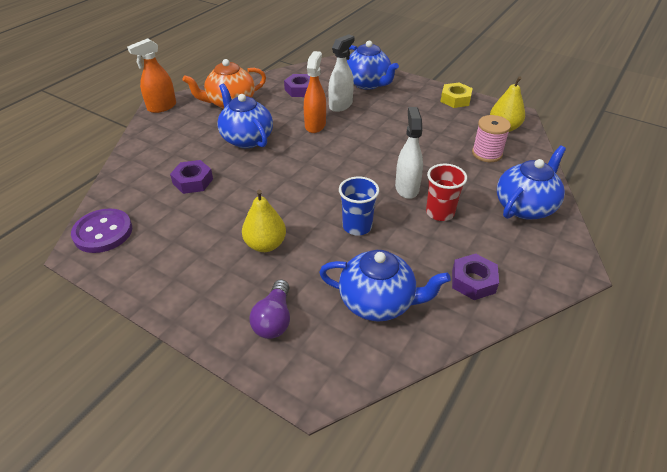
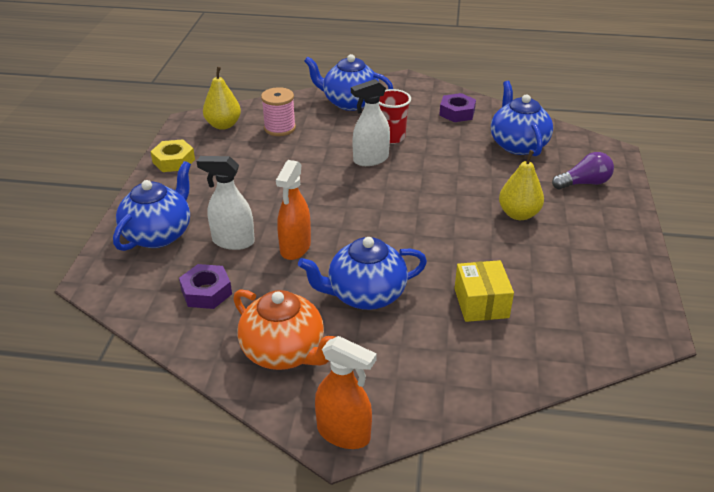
camera: 115 degrees left, 5 degrees down
(103, 232) = (617, 331): purple button -> none
(193, 181) = (481, 303): purple nut -> yellow box
(246, 139) = (365, 295): blue teapot -> blue teapot turned 45 degrees clockwise
(315, 125) = (295, 248): orange spray bottle -> orange spray bottle turned 60 degrees counterclockwise
(357, 226) = (448, 173): blue cup -> none

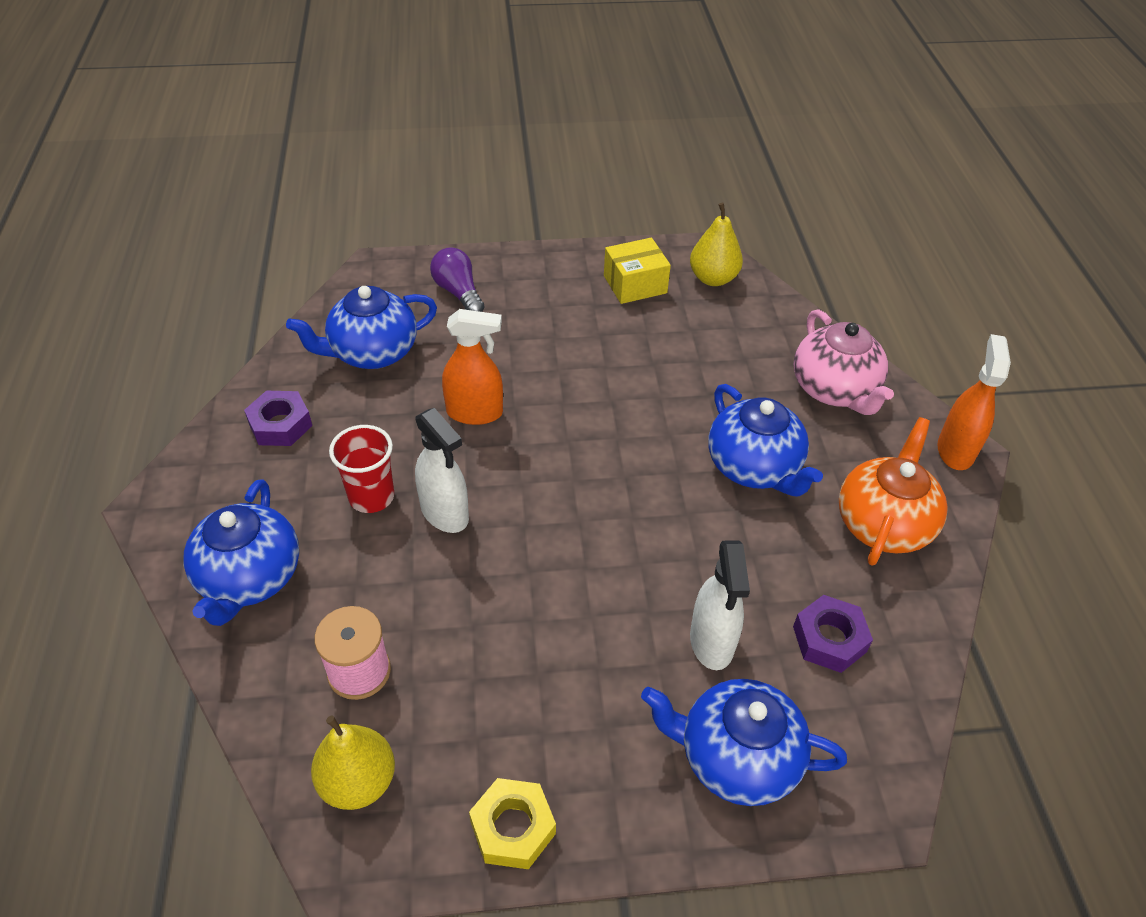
camera: 105 degrees left, 10 degrees up
(295, 248) = (695, 559): orange spray bottle -> orange spray bottle (475, 412)
(441, 370) = (834, 390): none -> pink teapot
(481, 303) = (720, 368): yellow box -> yellow box (635, 284)
(518, 214) = (543, 345): yellow pear -> yellow pear (713, 278)

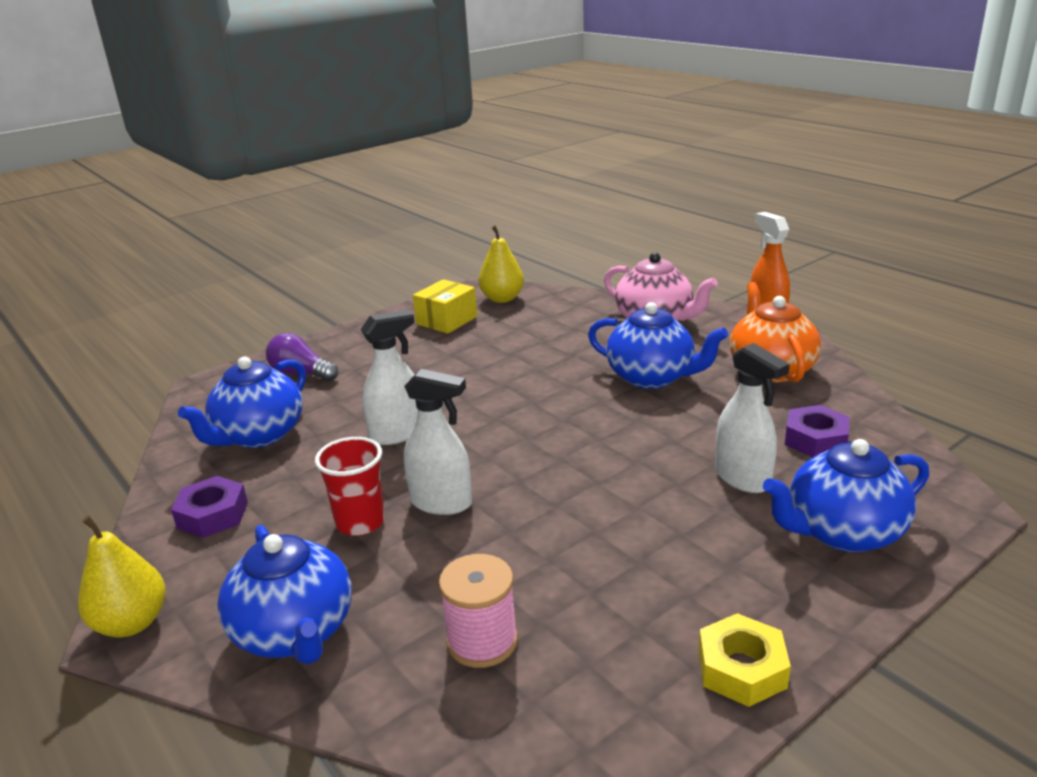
camera: 30 degrees left, 20 degrees down
(358, 781) = (571, 718): yellow pear -> yellow pear (132, 623)
(475, 412) = (397, 434): orange spray bottle -> white spray bottle

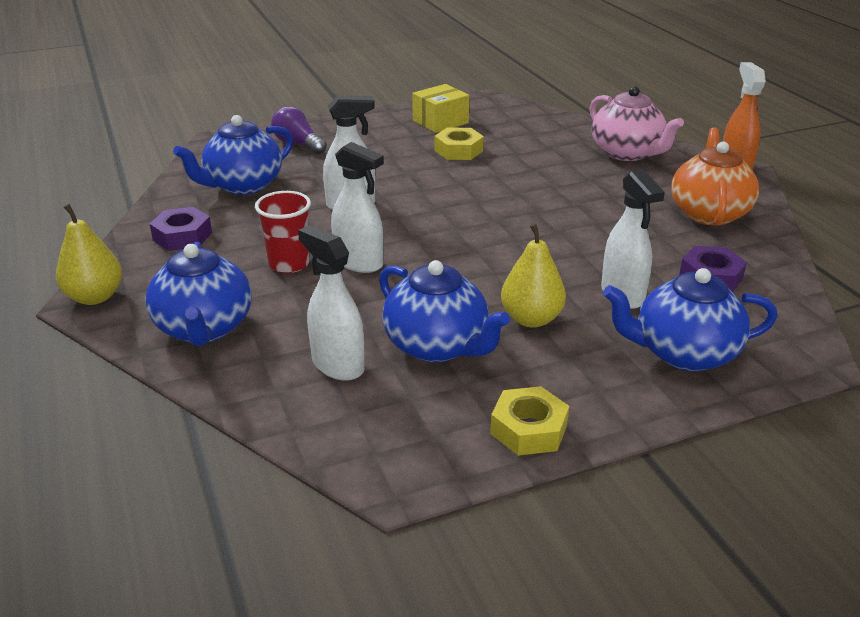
camera: 15 degrees right, 5 degrees up
(482, 641) = (337, 365): pink spool -> white spray bottle
(483, 349) = (458, 150): none -> yellow nut
(502, 298) = (499, 111): yellow pear -> yellow pear (531, 319)
(652, 377) = (594, 200): blue teapot -> blue teapot (437, 346)

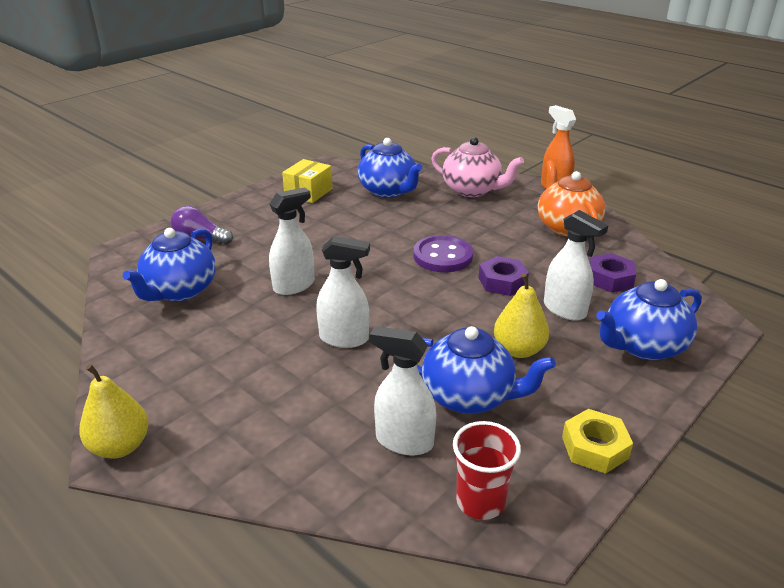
camera: 25 degrees left, 0 degrees up
(182, 236) = (161, 357): purple nut -> purple nut (502, 282)
(204, 328) = (257, 444): blue teapot -> blue teapot (388, 191)
(289, 264) = (284, 357): red cup -> red cup (480, 501)
(458, 150) = (344, 215): yellow nut -> none
(530, 211) = (443, 256): none -> purple button

